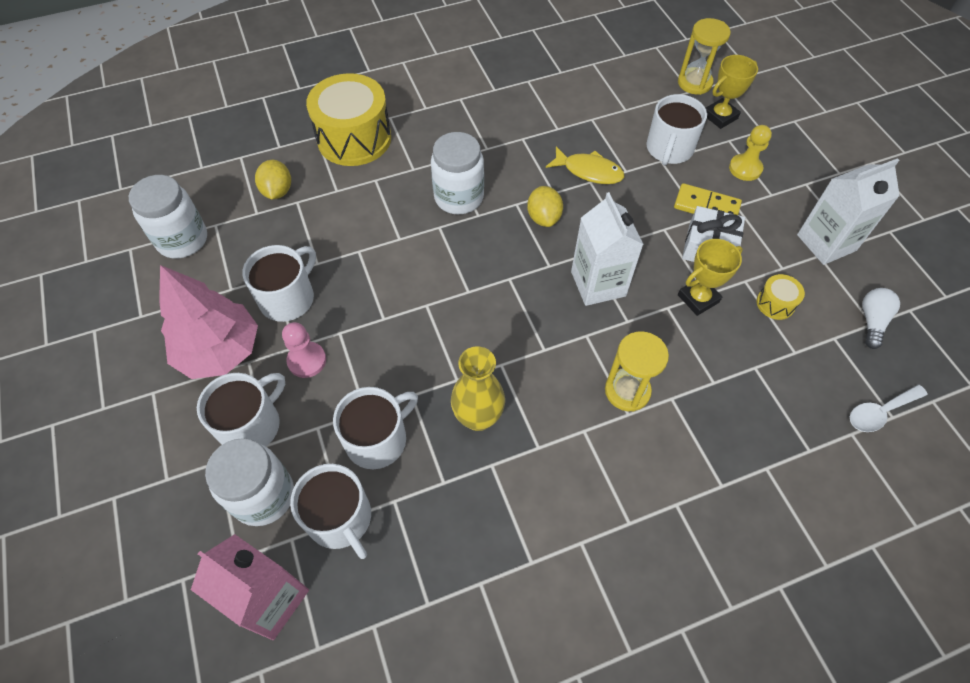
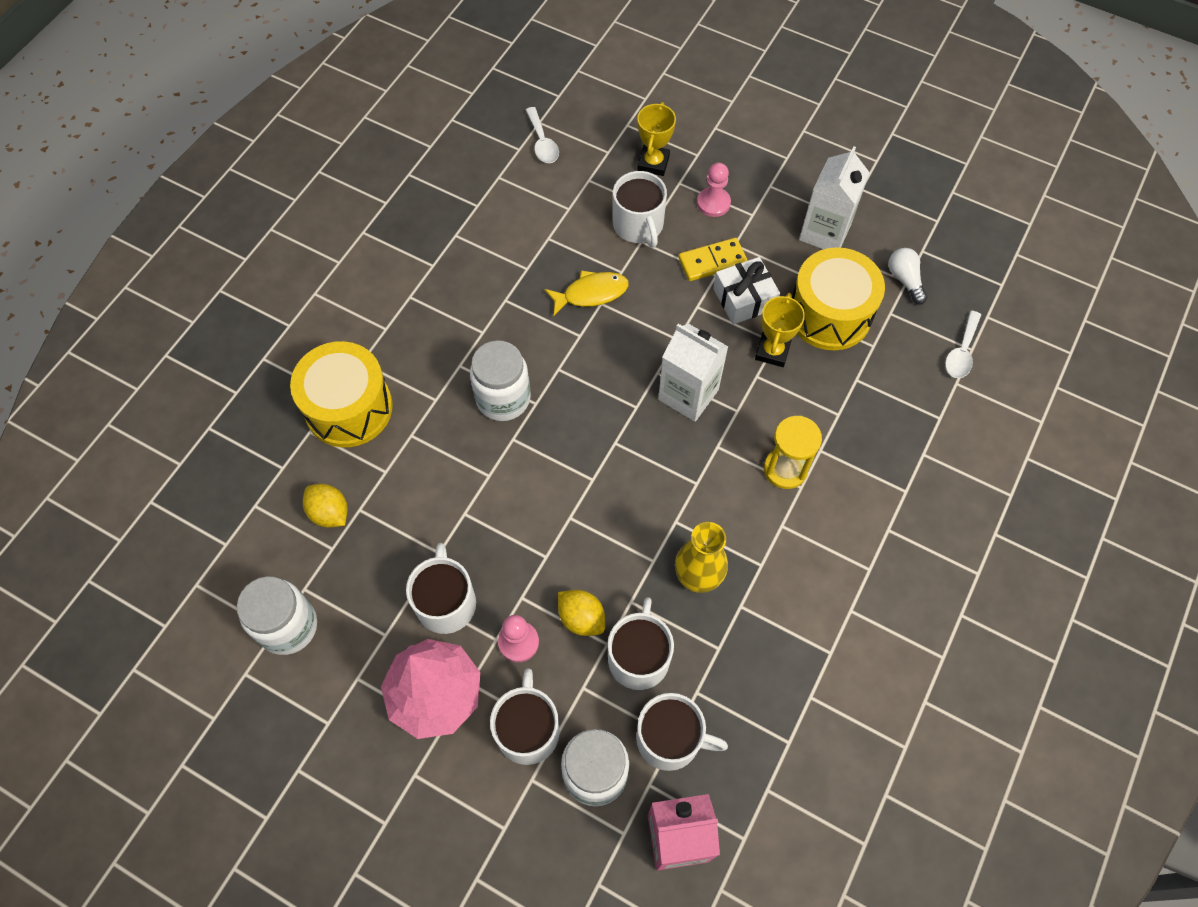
camera: 40 degrees left, 5 degrees up
(543, 217) = (593, 365): yellow lemon -> yellow lemon (581, 618)
(646, 60) = (542, 143): none -> white spoon
(694, 83) = (604, 141): yellow hourglass -> none
(745, 168) = (713, 203): yellow pawn -> pink pawn
(775, 303) = (829, 314): yellow drum -> yellow drum, size x2.30

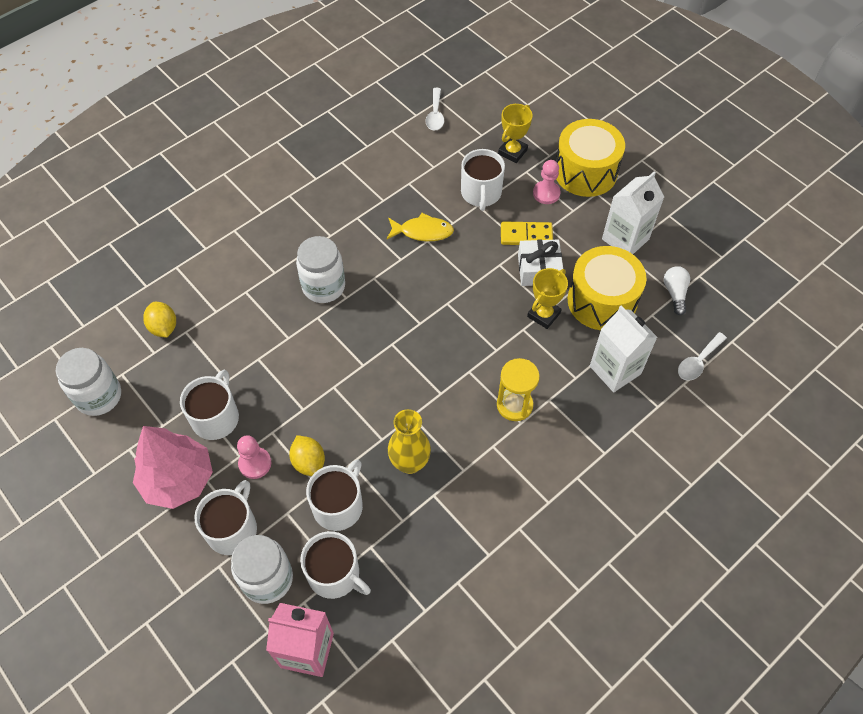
camera: 20 degrees right, 5 degrees down
(349, 408) = (211, 259): yellow drum -> yellow drum (585, 172)
(688, 394) = (463, 326): white carton -> white carton (615, 370)

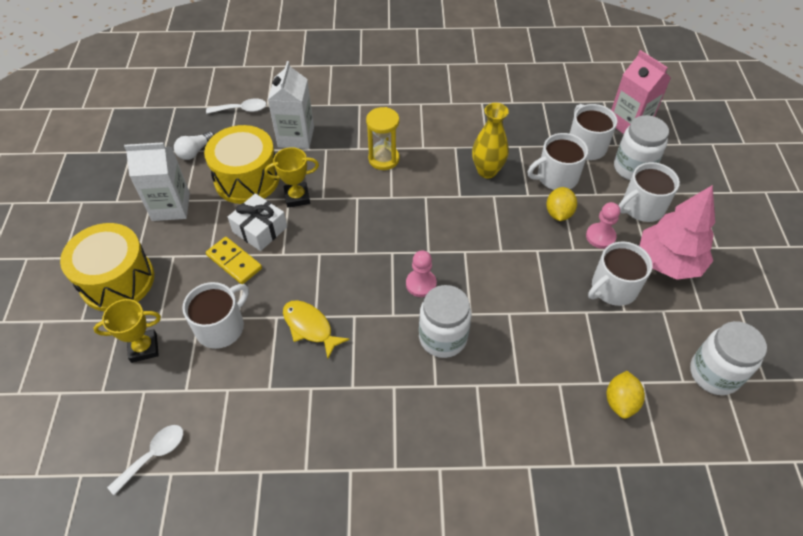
camera: 140 degrees left, 5 degrees down
(546, 193) = (172, 285): pink pawn -> pink pawn (421, 284)

